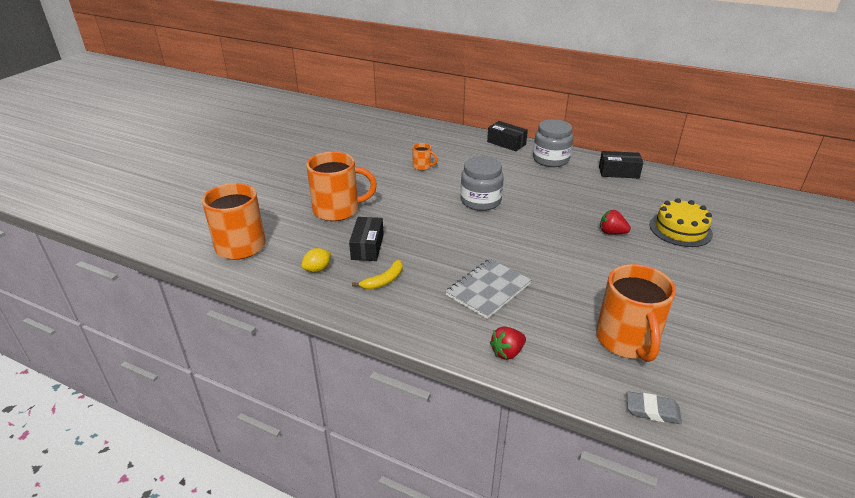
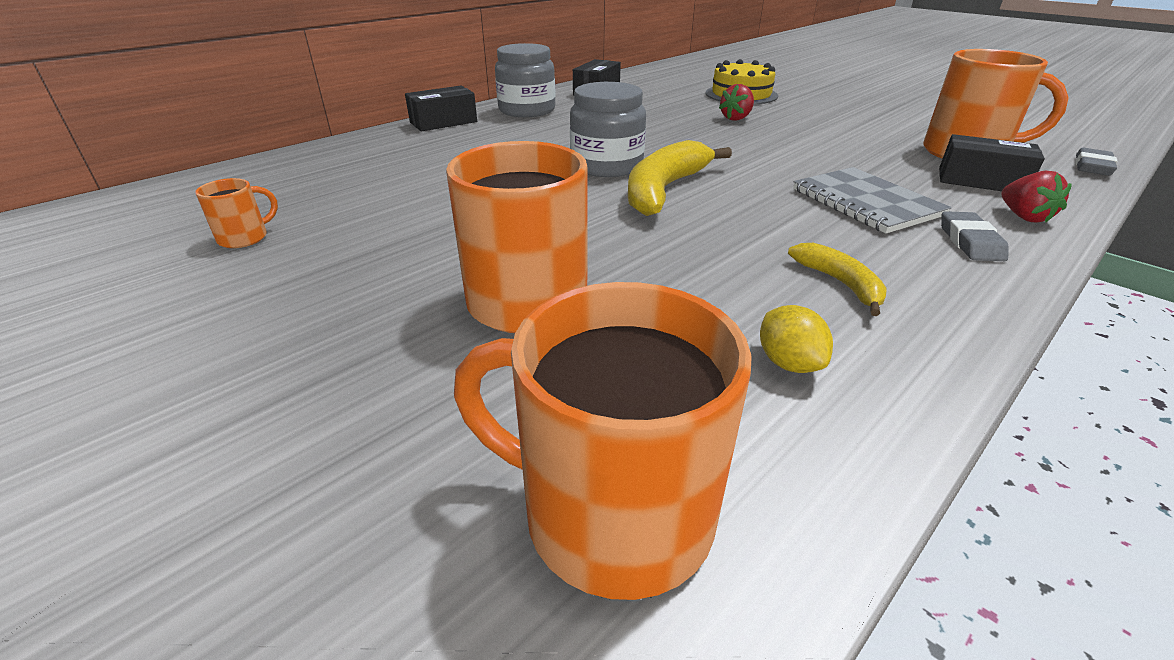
camera: 70 degrees left, 0 degrees up
(367, 247) = (710, 284): black box -> black box (981, 181)
(422, 166) = (440, 186): orange mug -> orange mug (245, 238)
(454, 325) = (970, 242): none -> grey eraser
(460, 223) = (664, 190): none -> yellow banana

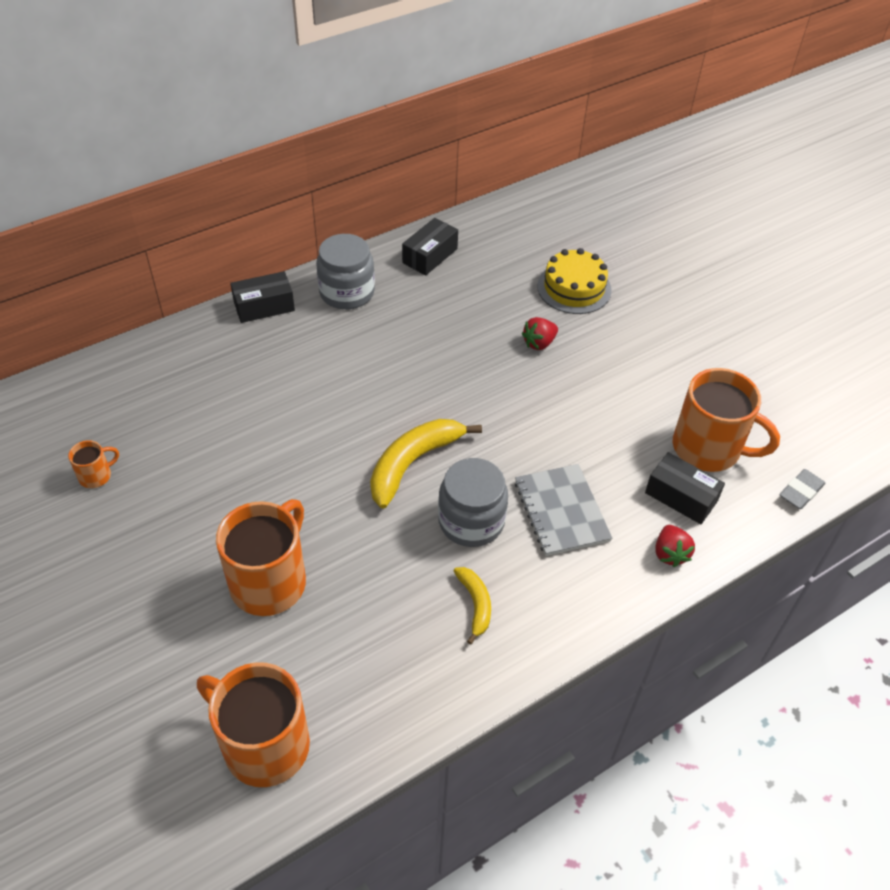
camera: 10 degrees right, 15 degrees up
(606, 166) = (382, 416): grey jar -> grey jar (471, 521)
(788, 363) = (399, 668): yellow lemon -> none
(970, 242) = (601, 577): grey eraser -> none

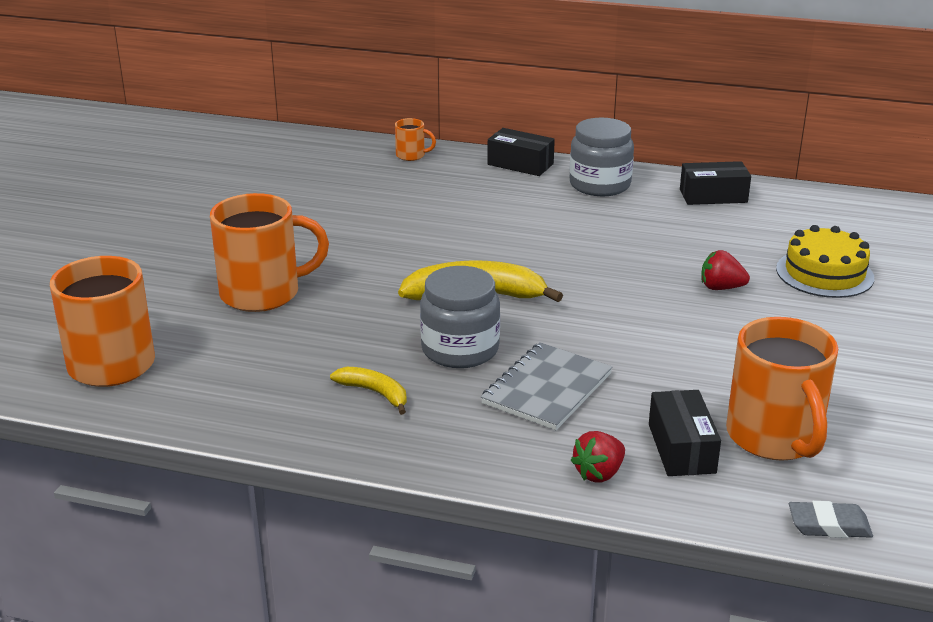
camera: 50 degrees right, 20 degrees down
(96, 475) = (259, 188): orange mug -> orange mug (411, 155)
(475, 604) = (375, 393): yellow banana -> yellow banana turned 90 degrees counterclockwise

